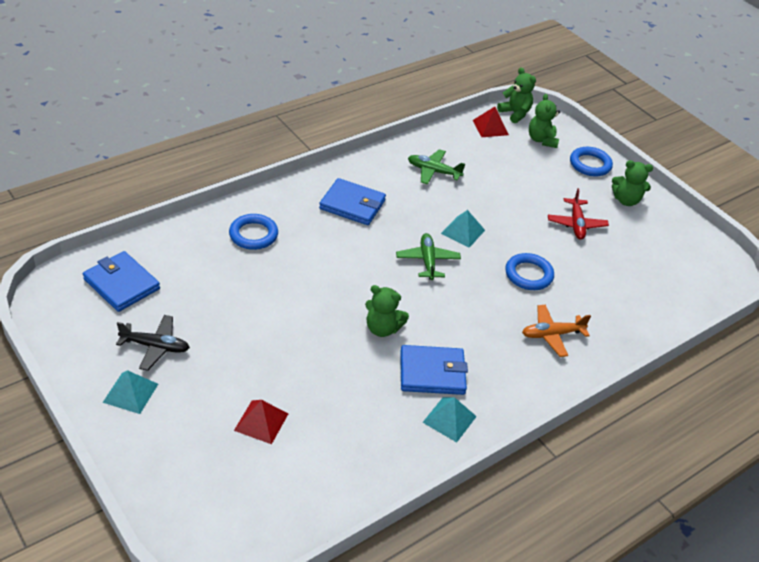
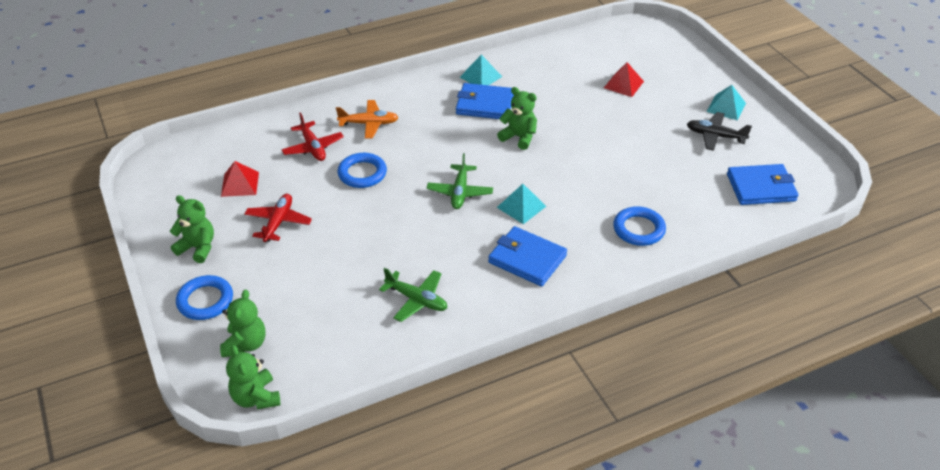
camera: 165 degrees left, 0 degrees up
(121, 284) = (761, 187): blue wallet -> blue wallet turned 60 degrees counterclockwise
(463, 231) = (411, 221): turquoise pyramid -> turquoise pyramid (521, 206)
(490, 127) = (307, 371): red pyramid -> red pyramid (240, 184)
(593, 301) = (313, 147): none -> red plane

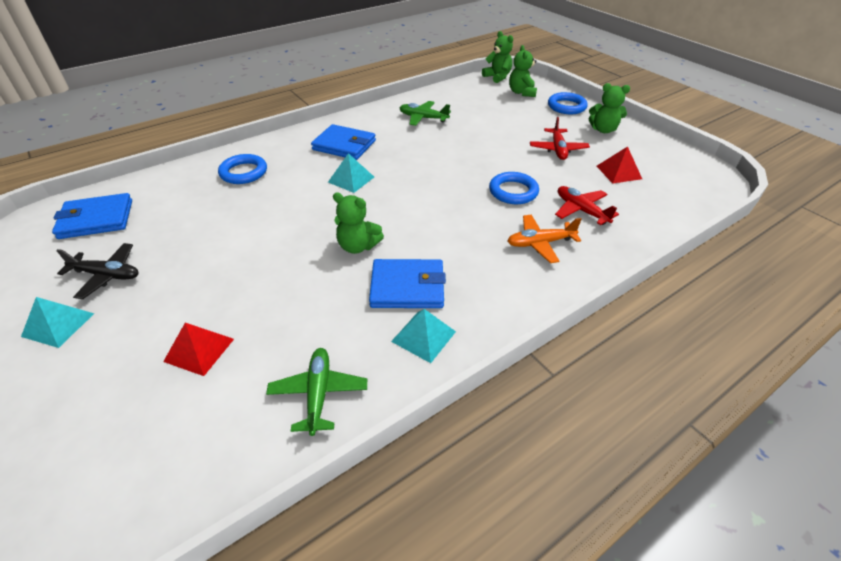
camera: 170 degrees right, 0 degrees up
(460, 192) = (411, 185): green plane -> green plane (318, 393)

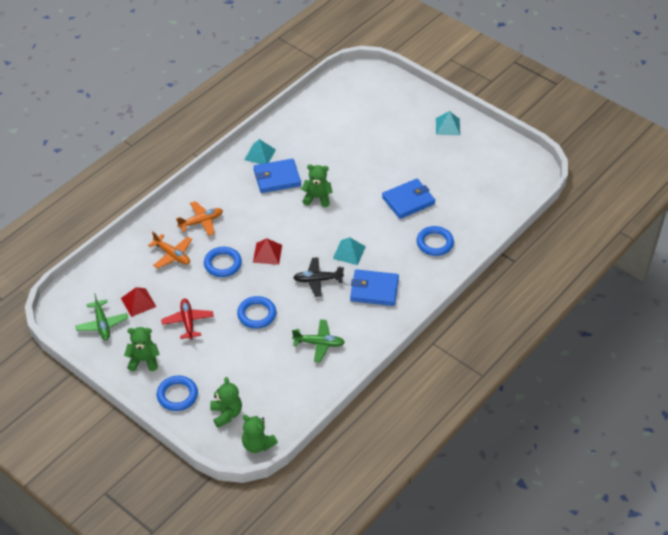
camera: 165 degrees right, 5 degrees up
(96, 219) = (498, 185): blue wallet -> blue wallet (408, 200)
(107, 275) = (451, 153): black plane -> black plane (317, 280)
(199, 350) = (367, 129): red pyramid -> red pyramid (267, 253)
(318, 393) = (300, 123): green plane -> green plane (102, 324)
(480, 145) = (256, 314): none -> blue ring
(581, 210) = (172, 255): red plane -> orange plane

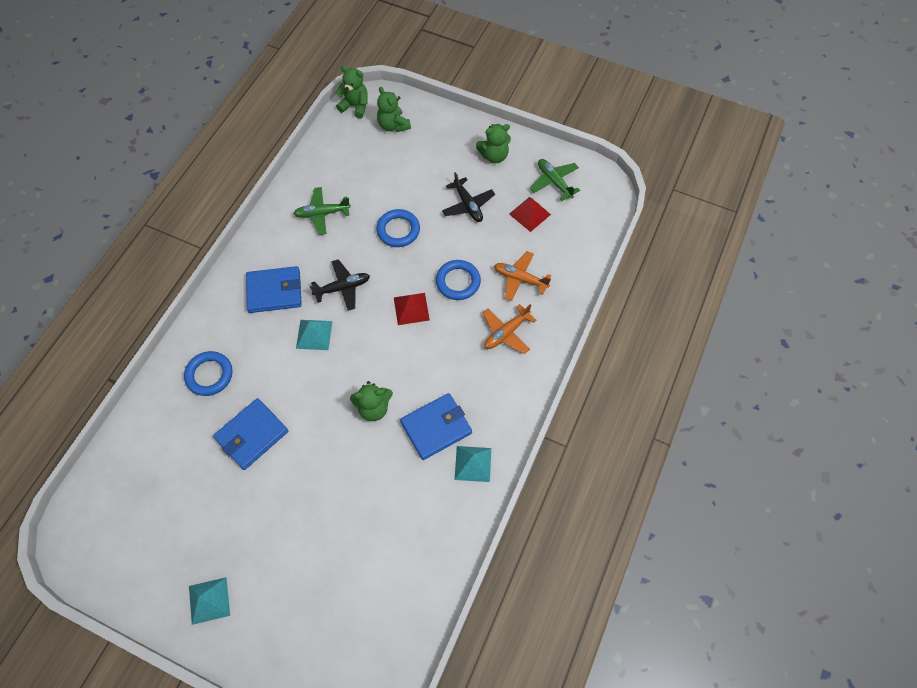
camera: 165 degrees right, 15 degrees up
(177, 395) = (446, 131): blue ring -> none
(188, 322) = (468, 205): red plane -> black plane

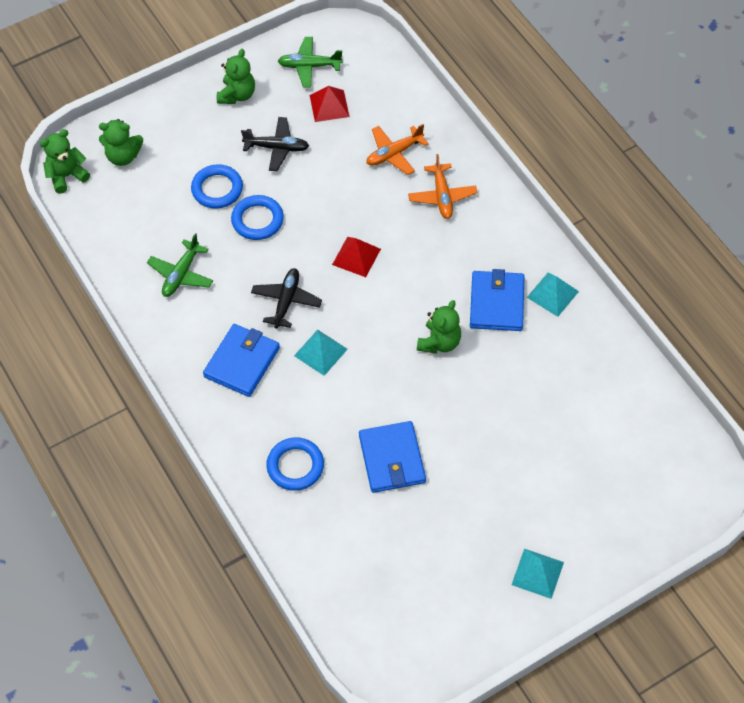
camera: 55 degrees left, 5 degrees down
(458, 282) = (357, 203): blue ring -> blue ring (217, 189)

